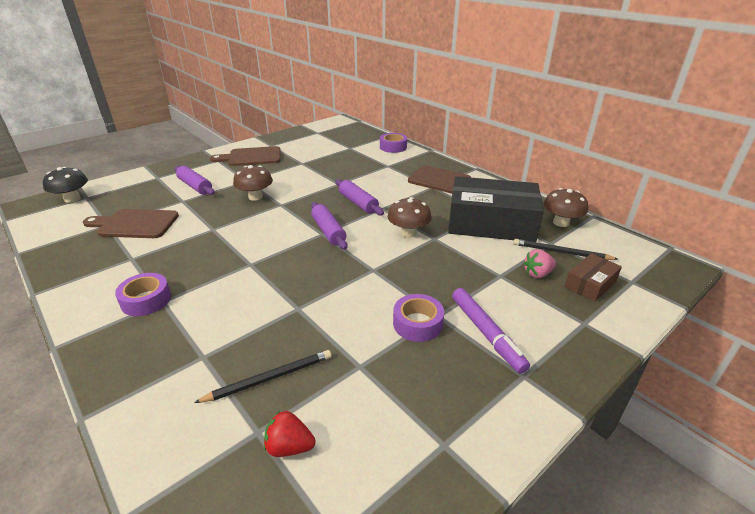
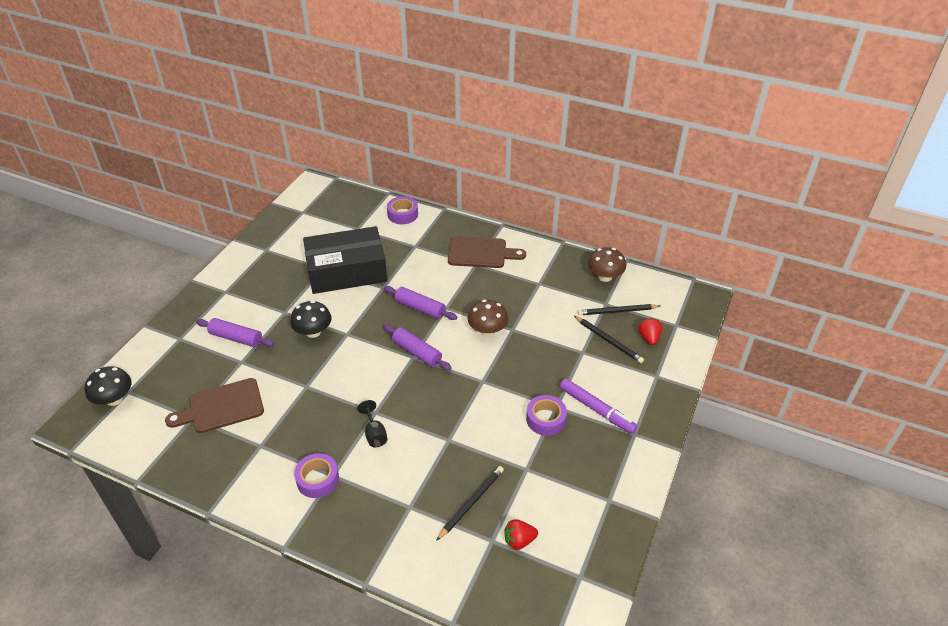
camera: 25 degrees left, 10 degrees up
(233, 280) = (374, 434): none -> black goblet
(251, 157) = (259, 275): brown cutting board -> none
(255, 197) = (313, 332): brown mushroom -> black mushroom
(491, 223) = (549, 296): black box -> black box (347, 271)
(537, 274) = (608, 340): pink strawberry -> black pencil
(590, 284) = (649, 338): brown box -> red strawberry

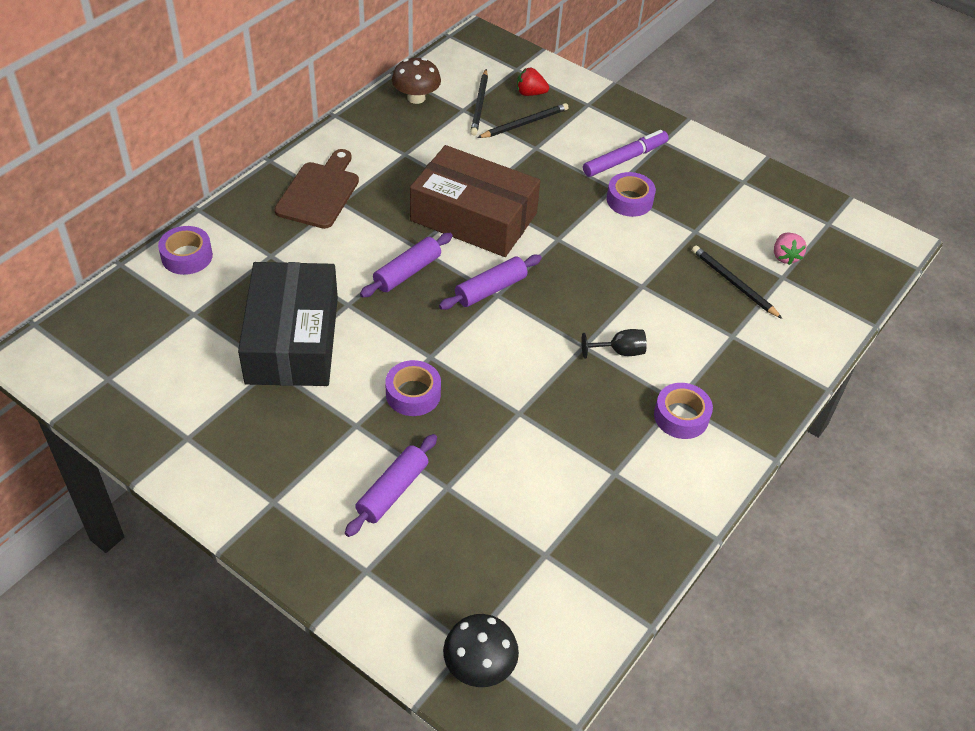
camera: 80 degrees left, 5 degrees up
(221, 407) = (533, 516): brown cutting board -> none
(313, 332) = (413, 394): black mushroom -> purple tape
(487, 331) = (473, 217): brown mushroom -> brown box
(519, 541) = (785, 256): red strawberry -> pink strawberry

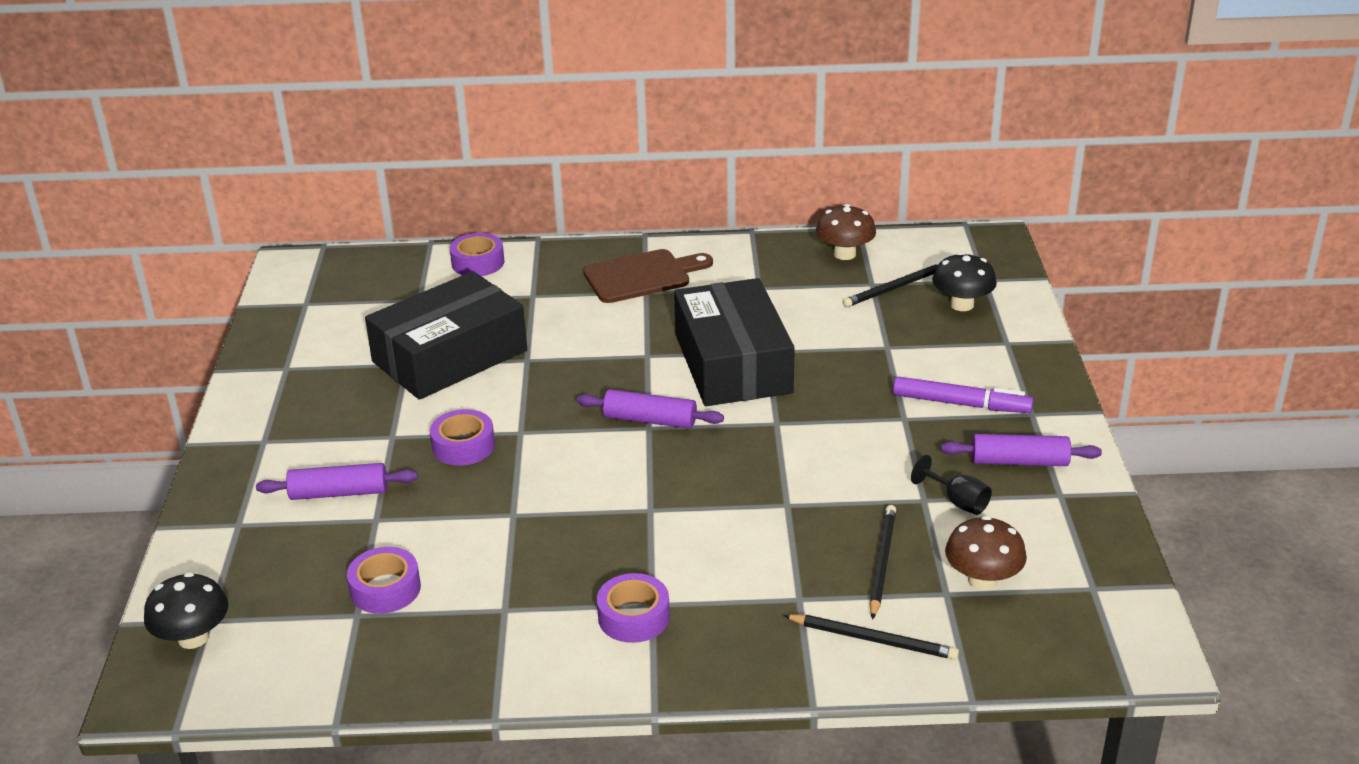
camera: 55 degrees right, 15 degrees down
(407, 272) = (608, 367): purple rolling pin -> purple rolling pin (1019, 462)
(473, 217) = (732, 363): brown box -> black box
(524, 123) = (911, 323): black pencil -> black pencil (873, 639)
(530, 93) = (962, 305): red strawberry -> black mushroom
(619, 351) = (672, 535): black goblet -> black goblet (957, 501)
(629, 200) = (902, 437): purple tape -> purple tape (385, 589)
(785, 256) = (982, 580): pink strawberry -> brown mushroom

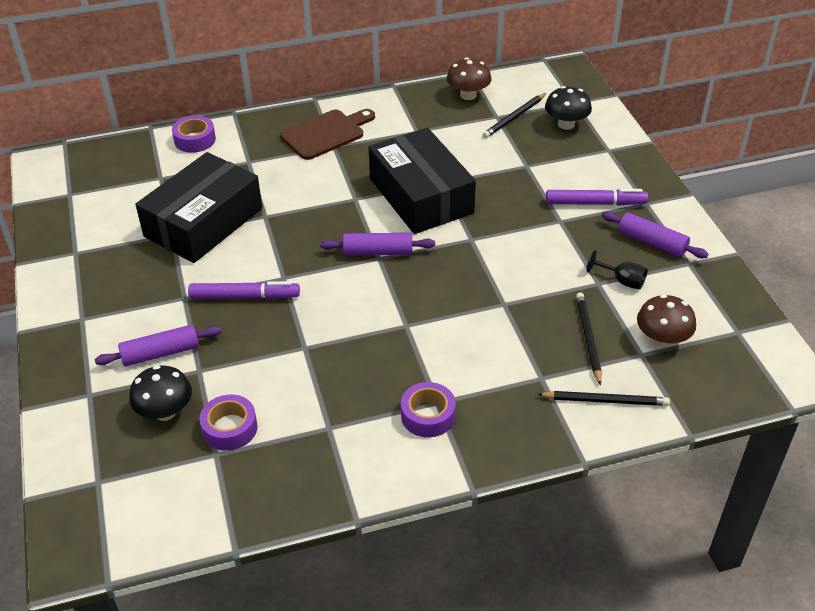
camera: 15 degrees left, 10 degrees up
(193, 638) = (91, 500): black mushroom -> black mushroom (165, 411)
(463, 446) = (244, 296): purple tape -> purple marker
(1019, 462) = (652, 242): purple rolling pin -> purple rolling pin turned 45 degrees clockwise

